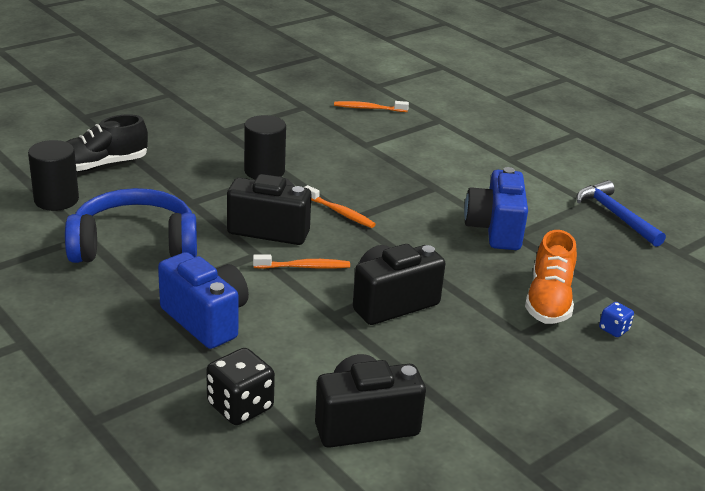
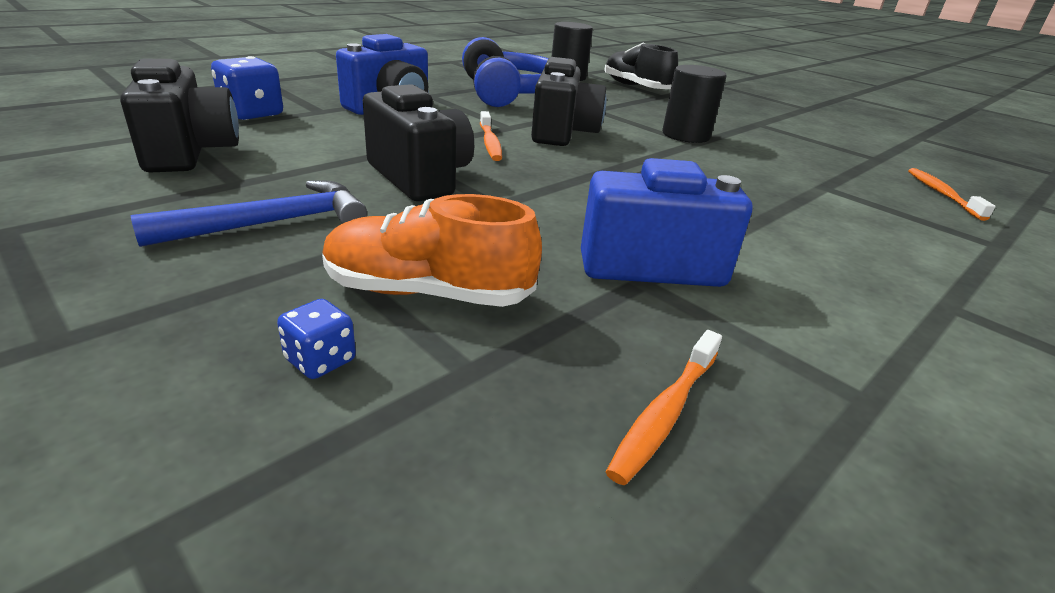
camera: 85 degrees right, 0 degrees up
(240, 406) = (252, 114): black dice -> blue dice
(340, 212) = (621, 163): orange toothbrush -> orange toothbrush (665, 412)
(616, 215) = (843, 443): blue hammer -> blue hammer (272, 223)

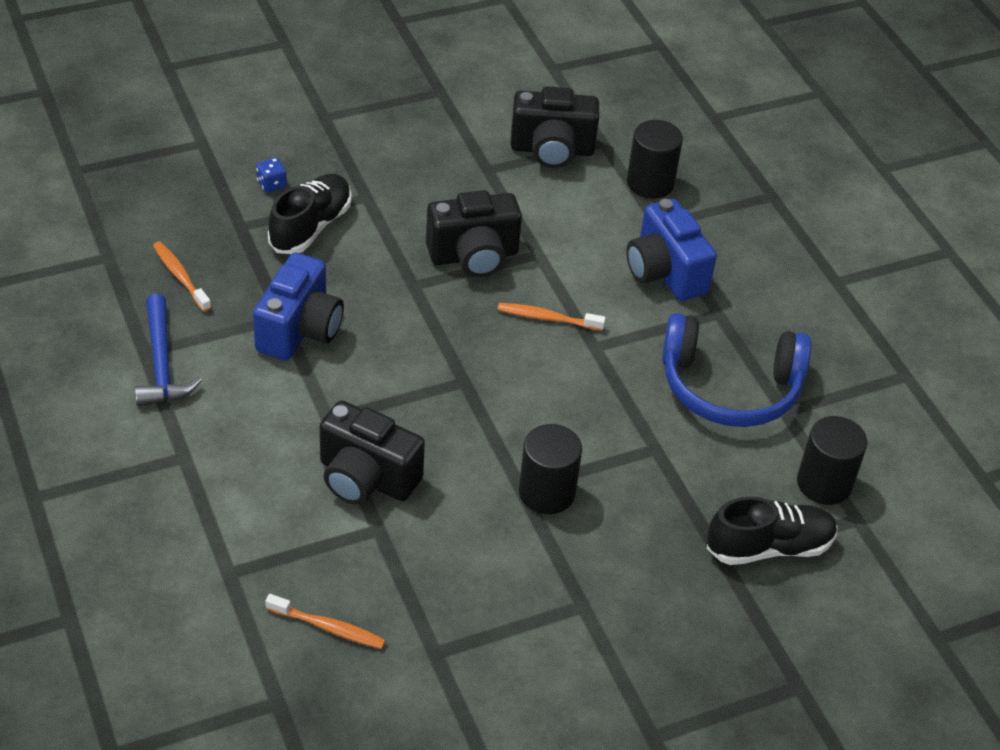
camera: 110 degrees right, 15 degrees up
(252, 114) = (650, 183): blue dice -> black cylinder
(272, 223) = (417, 180): blue hammer -> blue hammer (161, 363)
(428, 293) = (310, 227): orange shoe -> black shoe
(562, 133) = (568, 382): black camera -> black camera (366, 478)

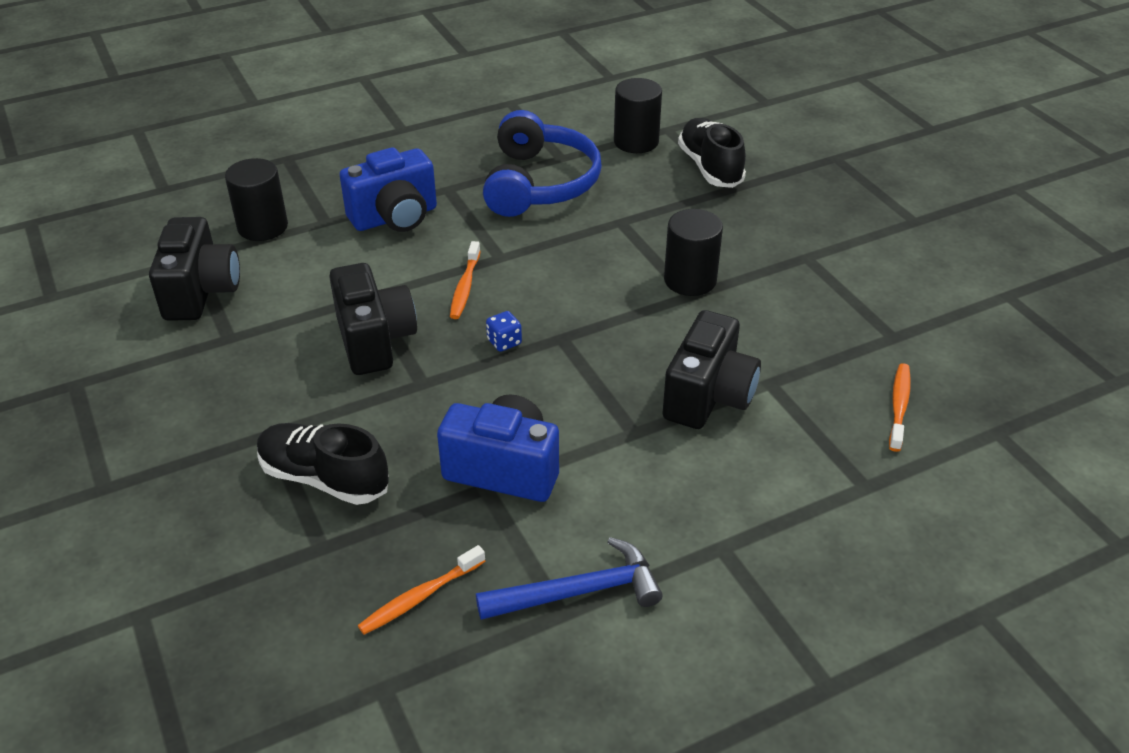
camera: 90 degrees left, 5 degrees down
(271, 184) = (239, 525): blue dice -> blue dice (504, 342)

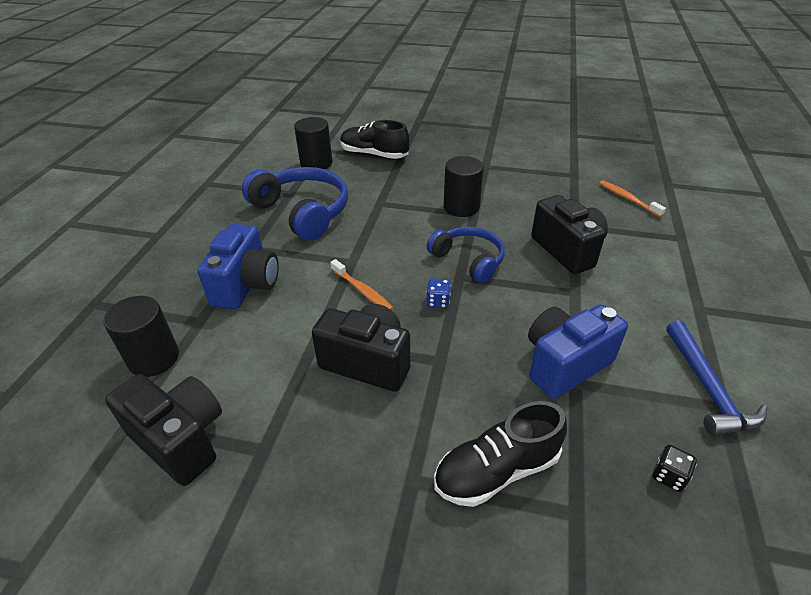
camera: 50 degrees left, 0 degrees up
(420, 597) = (669, 476): orange toothbrush -> black dice
(579, 592) = (707, 388): blue hammer -> blue hammer turned 150 degrees clockwise
(597, 331) = (469, 260): none -> blue headphones

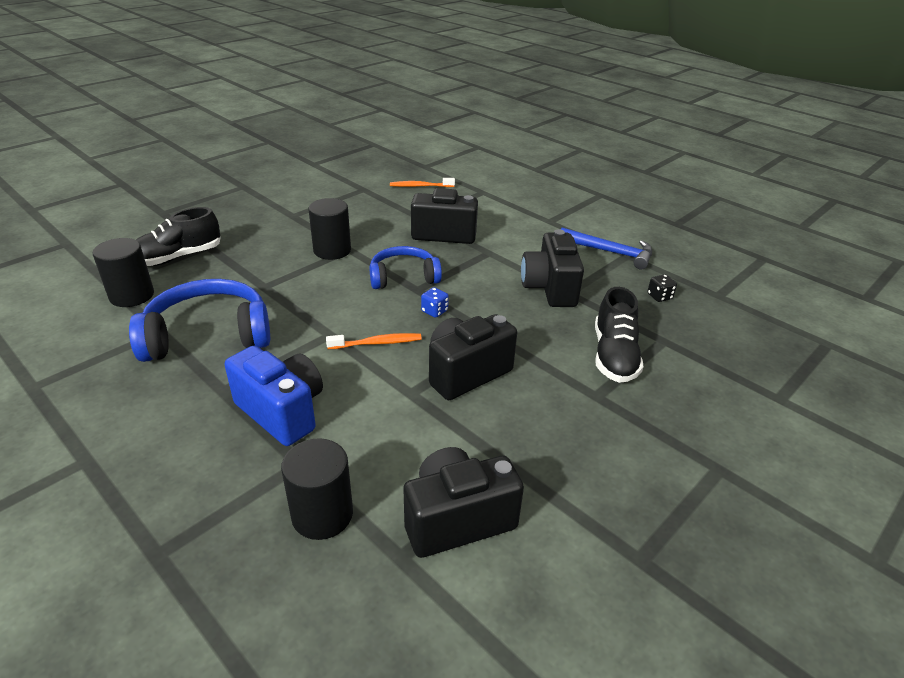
camera: 60 degrees left, 5 degrees down
(564, 364) = (550, 288): blue camera -> black camera

